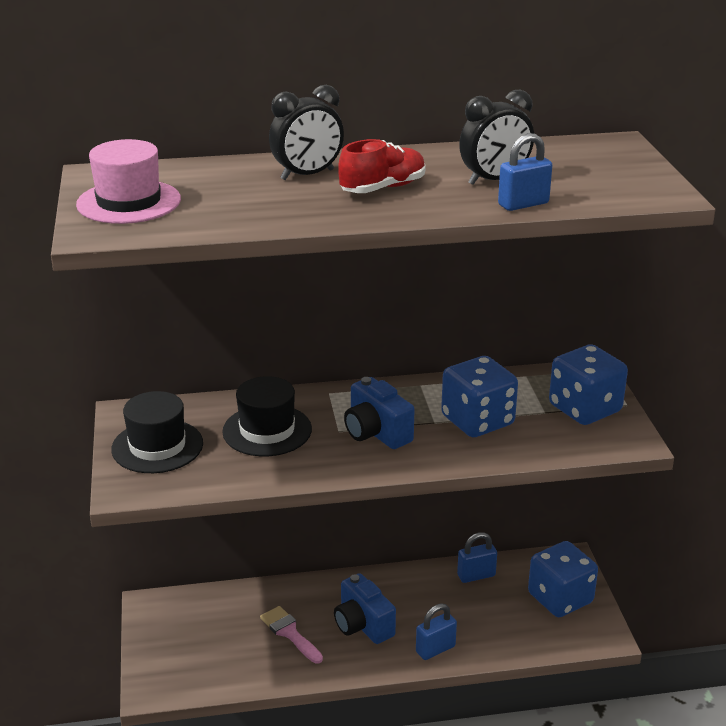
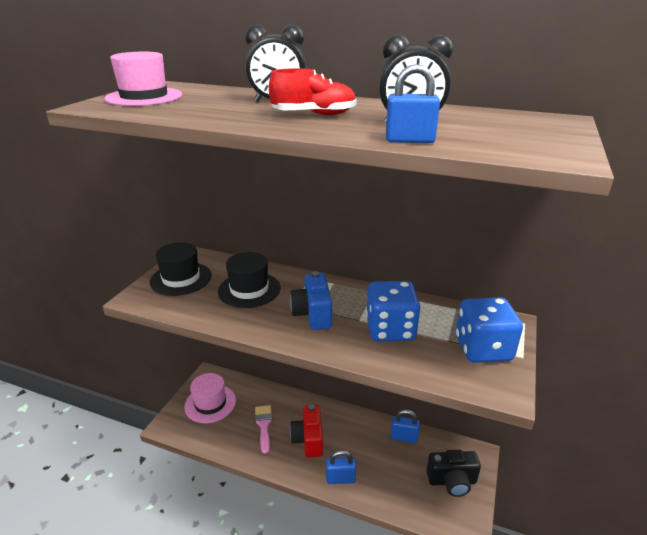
camera: 30 degrees right, 0 degrees up
(189, 638) = (210, 403): none -> pink hat
(363, 625) = (308, 440): blue camera -> red camera
(560, 598) = (452, 481): blue dice -> black camera

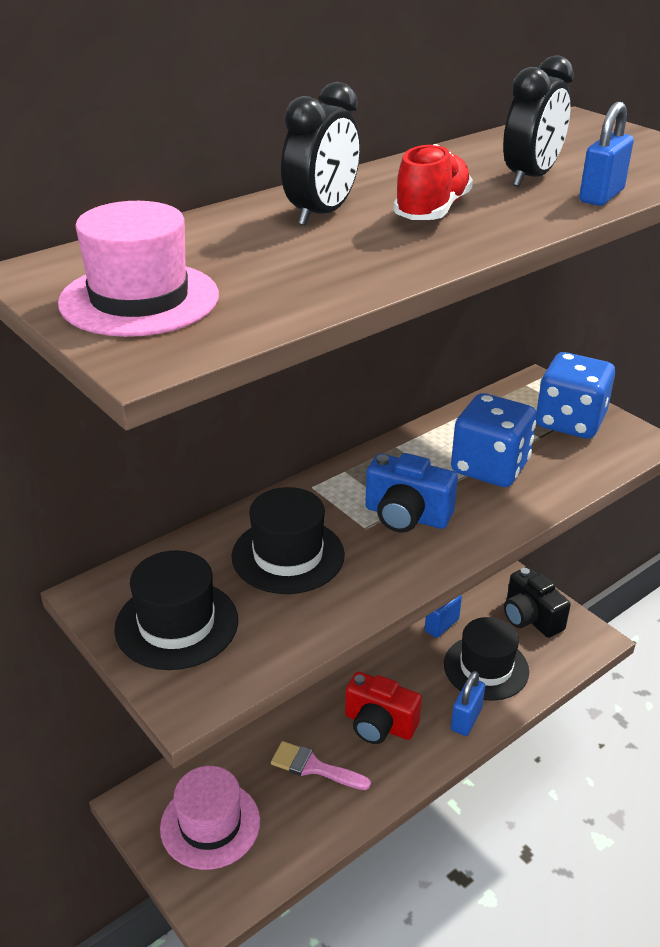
camera: 60 degrees left, 5 degrees up
(388, 473) = (486, 667): none -> black hat
(452, 481) = (530, 618): black camera -> black camera turned 120 degrees clockwise

